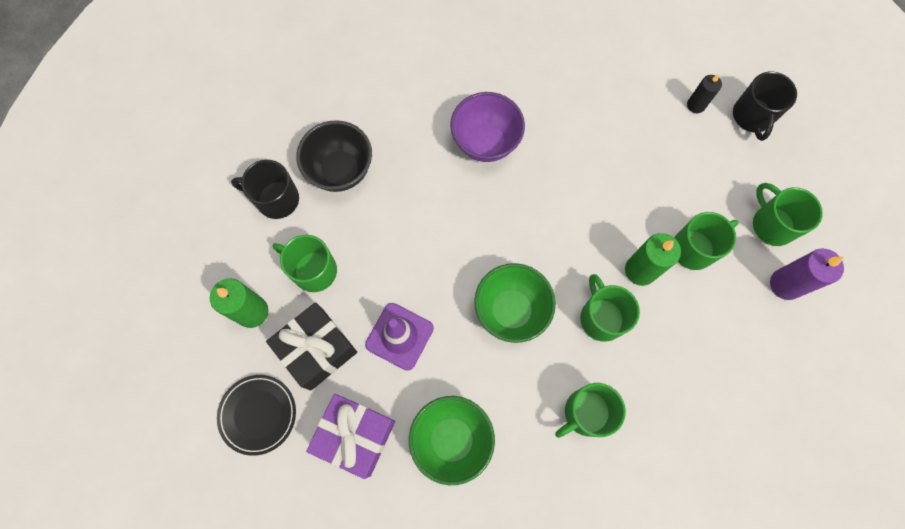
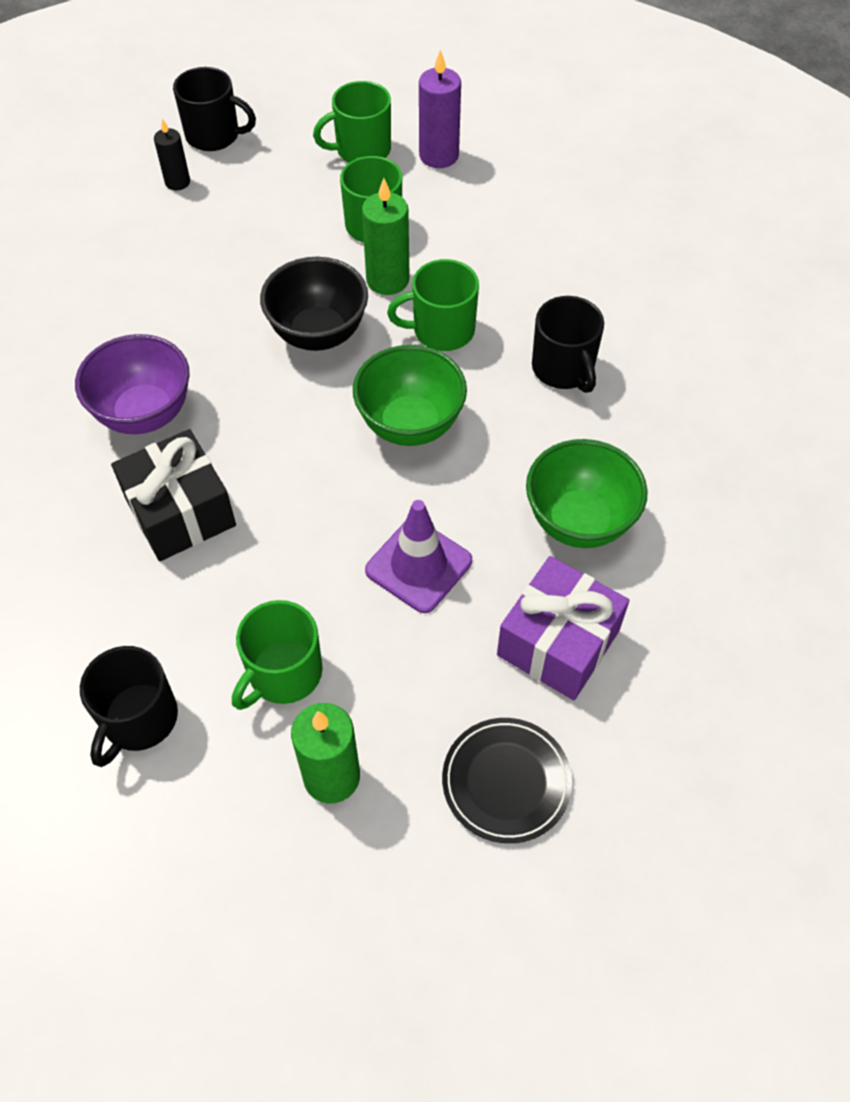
camera: 80 degrees left, 15 degrees down
(317, 350) = (417, 682): black gift -> black gift (180, 512)
(341, 171) = (121, 614): black bowl -> black bowl (318, 334)
(586, 413) = (563, 369): green mug -> black mug

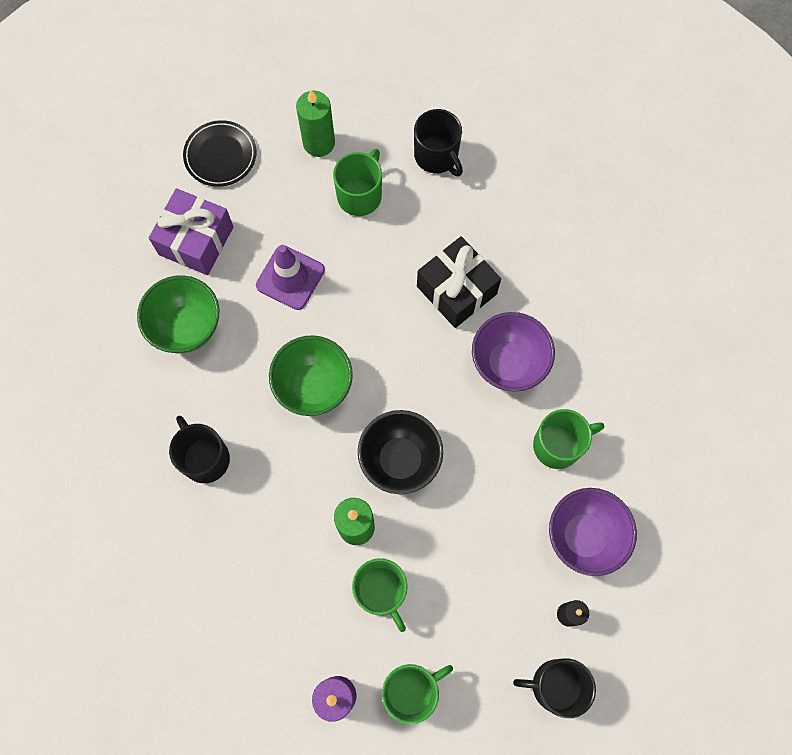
camera: 170 degrees right, 15 degrees up
(130, 239) = (584, 536): none -> purple bowl
(139, 719) = (437, 156): black mug -> black mug turned 135 degrees clockwise
(442, 330) = (304, 480): green mug -> green mug (558, 445)

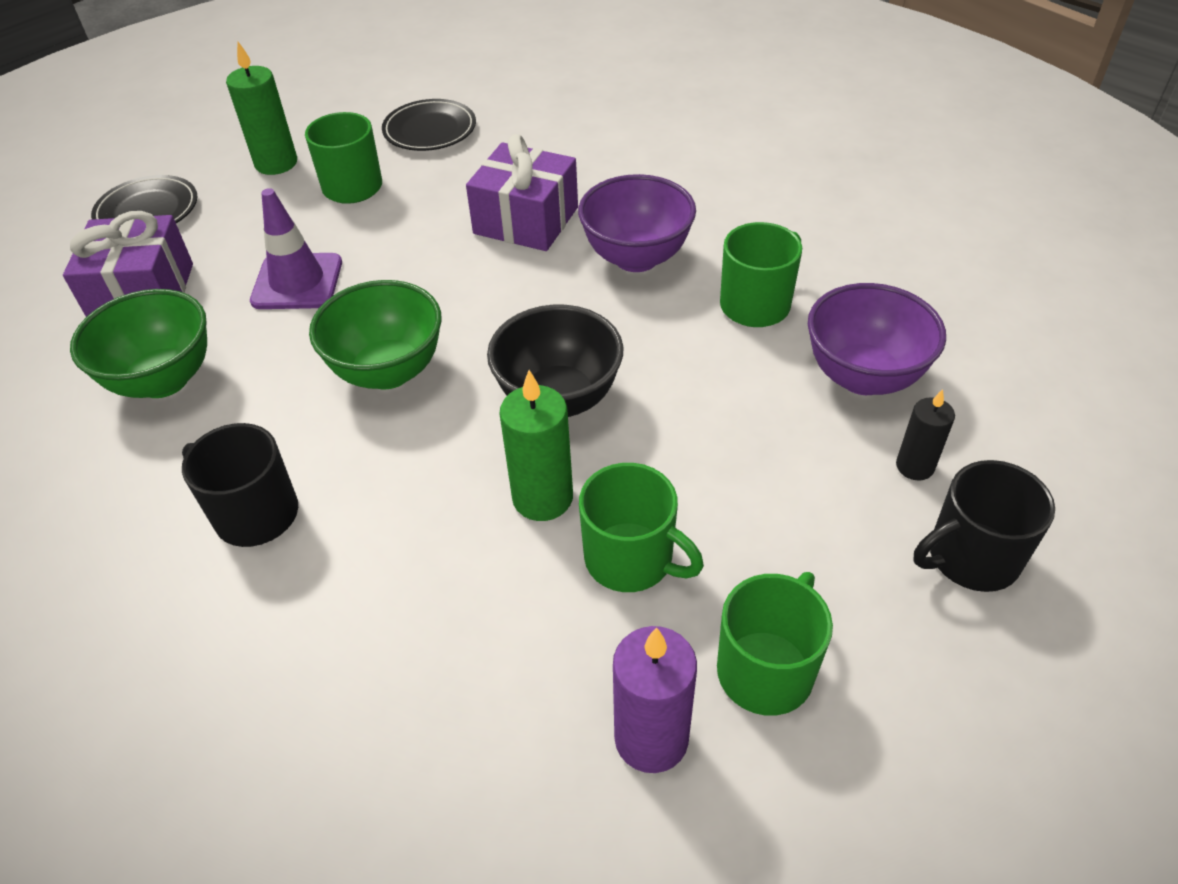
camera: 25 degrees left, 25 degrees down
(437, 156) = (430, 130): black mug -> black plate
(456, 290) = (526, 220): black gift -> purple gift

